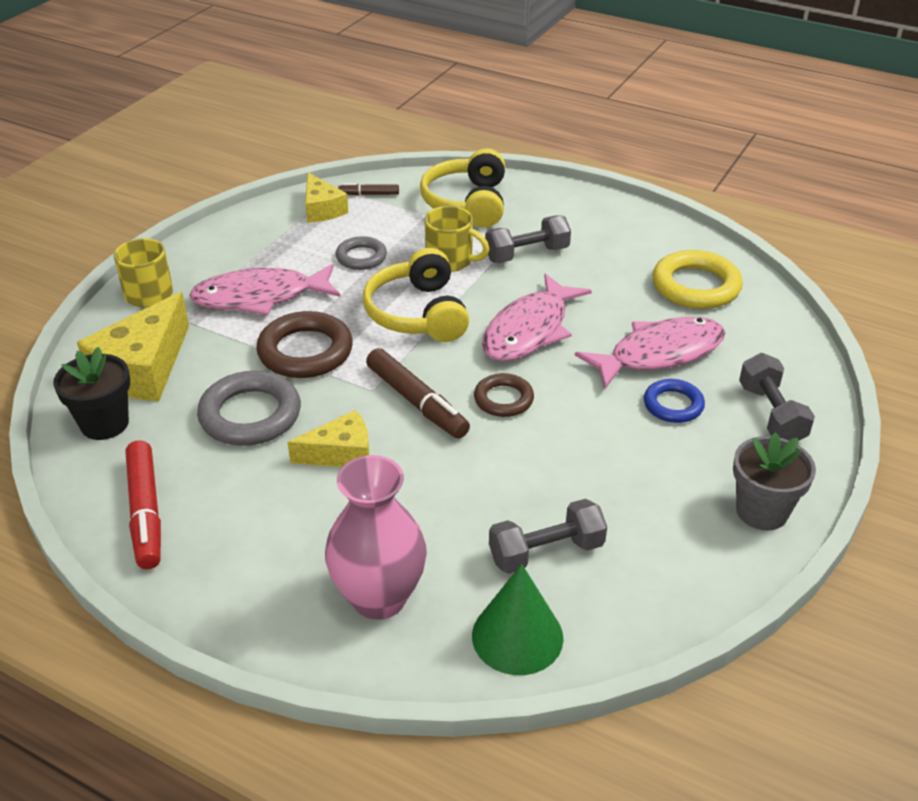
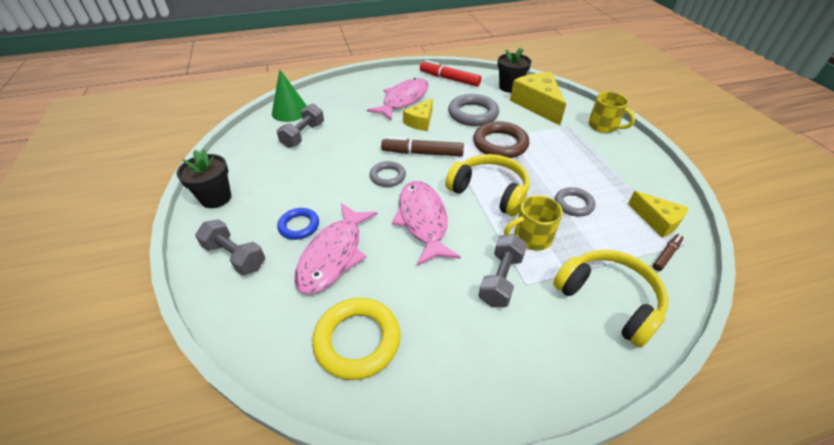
camera: 135 degrees right, 5 degrees up
(260, 297) = (565, 152): pink fish -> pink fish (403, 100)
(322, 209) = (657, 221): yellow cheese -> yellow cheese turned 150 degrees counterclockwise
(379, 597) = (347, 98): pink vase -> none
(503, 399) = (387, 176): brown ring -> grey ring
(762, 511) = (216, 198): grey flower pot -> black flower pot

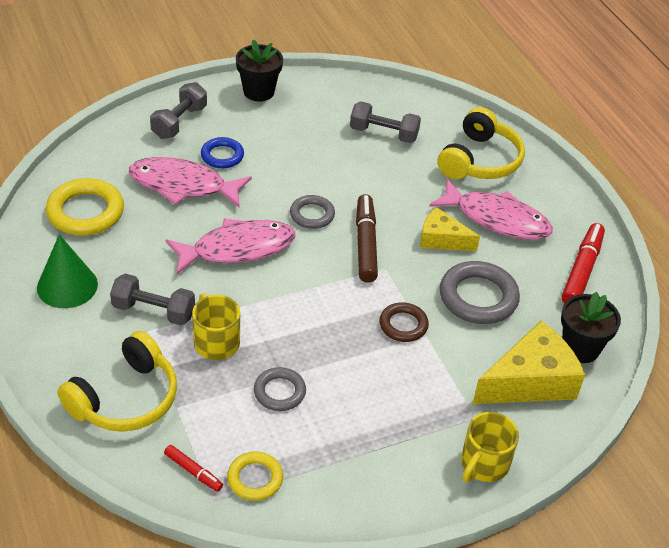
camera: 80 degrees right, 0 degrees up
(290, 111) = (435, 114): green cone -> green cone (67, 286)
(489, 192) = (295, 308): yellow headphones -> yellow headphones (479, 160)
(500, 144) = (403, 325): brown ring -> brown ring, size x0.60
(657, 221) = (255, 479): yellow cheese -> yellow ring
(666, 255) = (193, 471): brown marker -> red marker

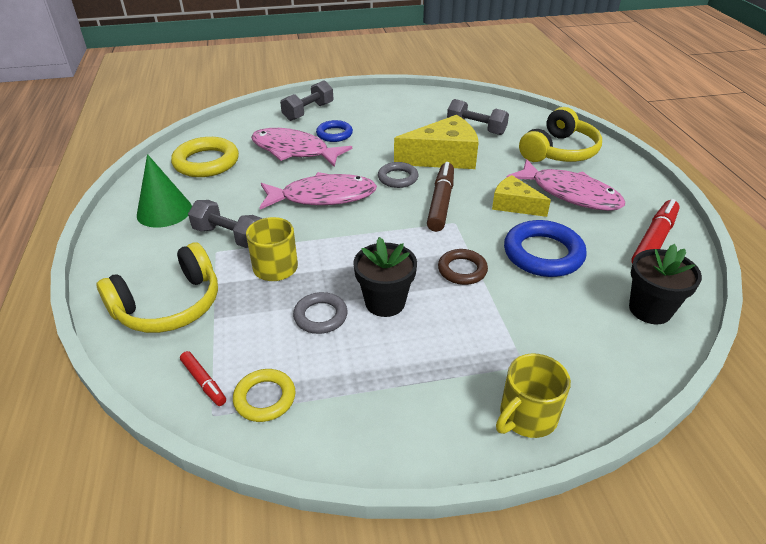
camera: 15 degrees right, 5 degrees down
(259, 92) = (379, 98): black flower pot -> black flower pot (385, 302)
(478, 297) = (543, 254): grey ring -> blue ring
(530, 381) = (590, 335): yellow cheese -> yellow cheese (443, 157)

